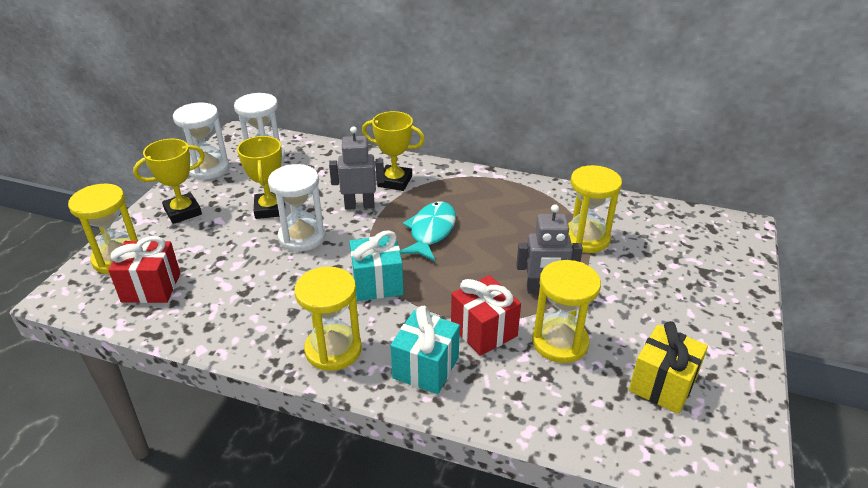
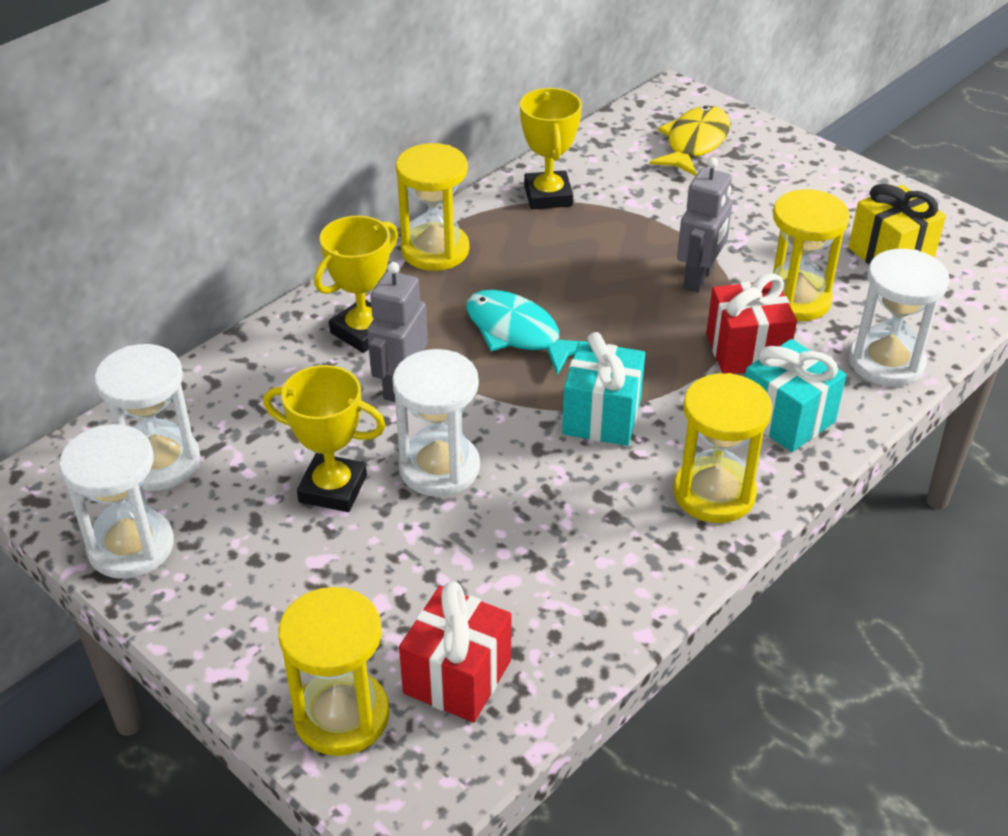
camera: 65 degrees left, 5 degrees up
(183, 212) = (255, 604): yellow trophy -> yellow trophy (548, 196)
(525, 409) = (886, 362): none -> white hourglass
(586, 238) = (622, 210): yellow hourglass -> yellow hourglass (435, 250)
(695, 250) = (694, 143): none -> yellow fish

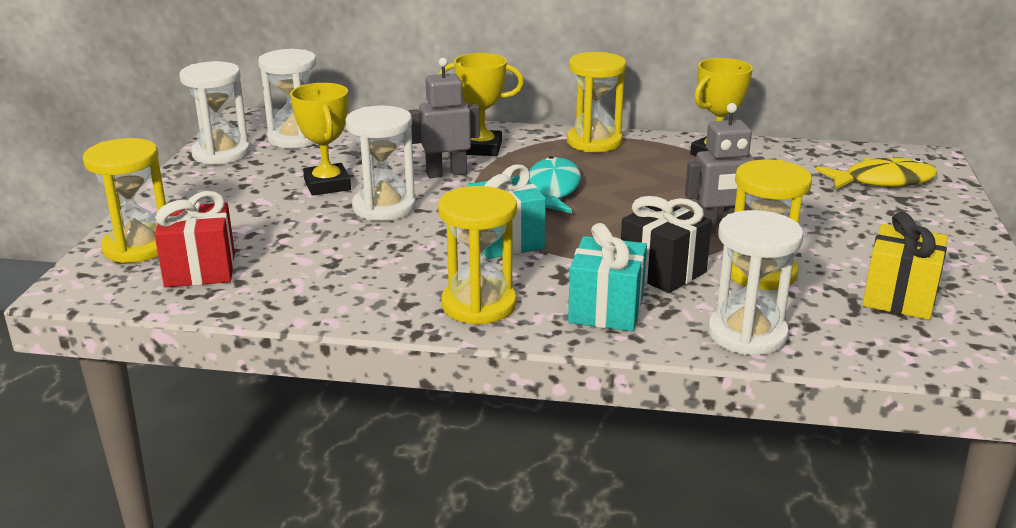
camera: 55 degrees right, 15 degrees down
(746, 351) = (662, 271): red gift -> black gift

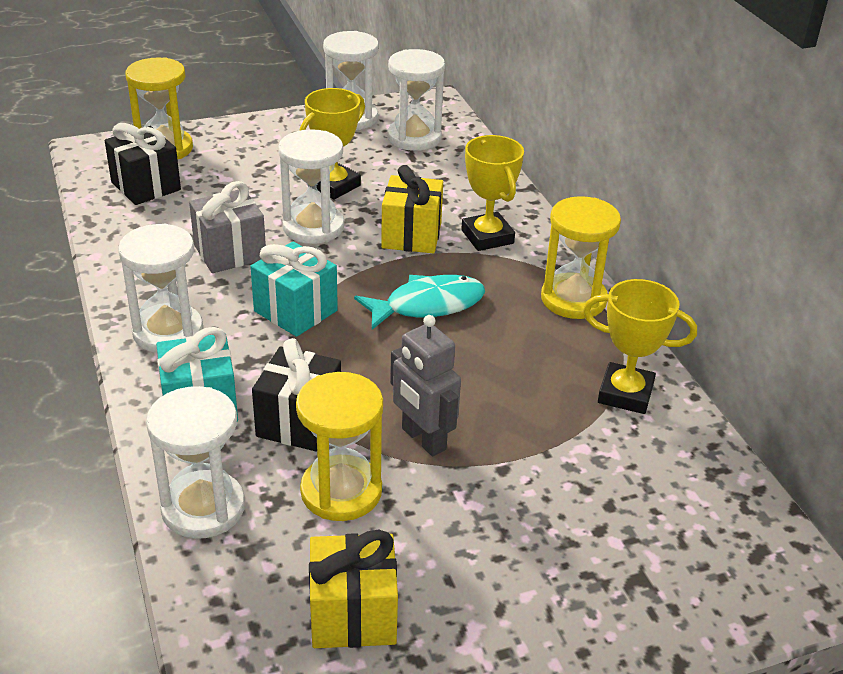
camera: 60 degrees right, 10 degrees up
(200, 270) = (145, 186): red gift -> black gift
(379, 251) = (230, 252): none -> grey gift
(446, 173) = (411, 235): grey robot -> yellow gift
(479, 305) = (168, 332): yellow hourglass -> white hourglass
(883, 181) = (680, 553): yellow fish -> none

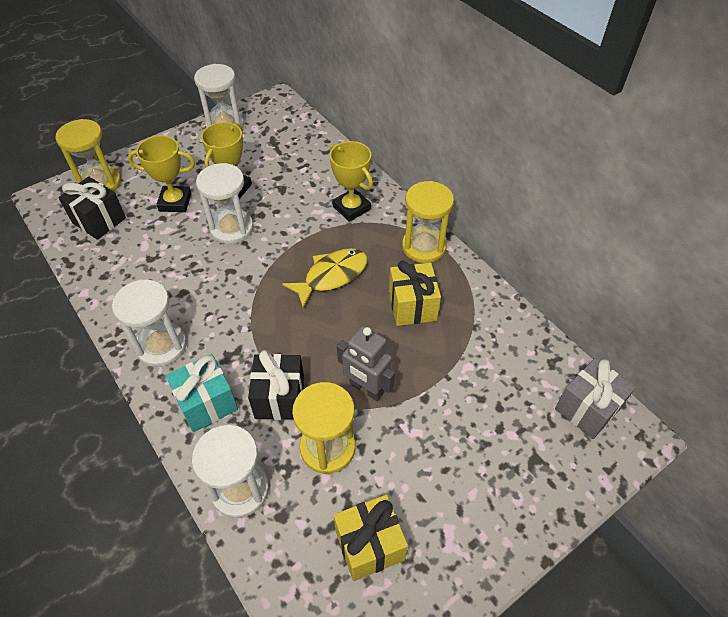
camera: 15 degrees left, 15 degrees up
(230, 252) = (181, 265): grey gift -> grey gift (587, 408)
(295, 311) = (245, 304): turquoise gift -> none
(411, 235) = (301, 219): yellow gift -> yellow gift (412, 306)
(414, 138) = (274, 134): white hourglass -> none
(428, 305) = (332, 276): turquoise fish -> yellow fish
(625, 394) = (480, 315): yellow trophy -> yellow trophy (175, 202)

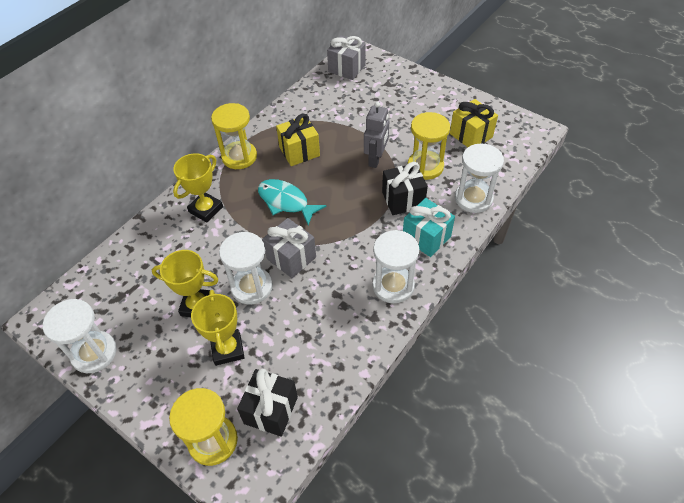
camera: 105 degrees left, 0 degrees up
(250, 265) = (291, 258): none -> grey gift
(332, 276) = (286, 202): yellow fish -> turquoise fish

